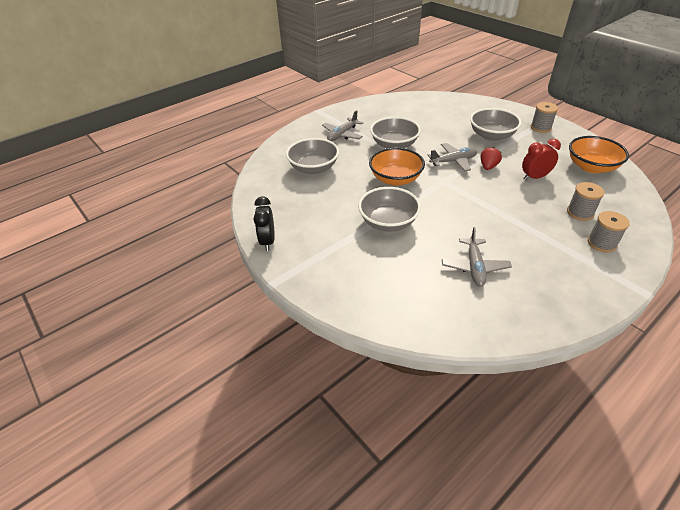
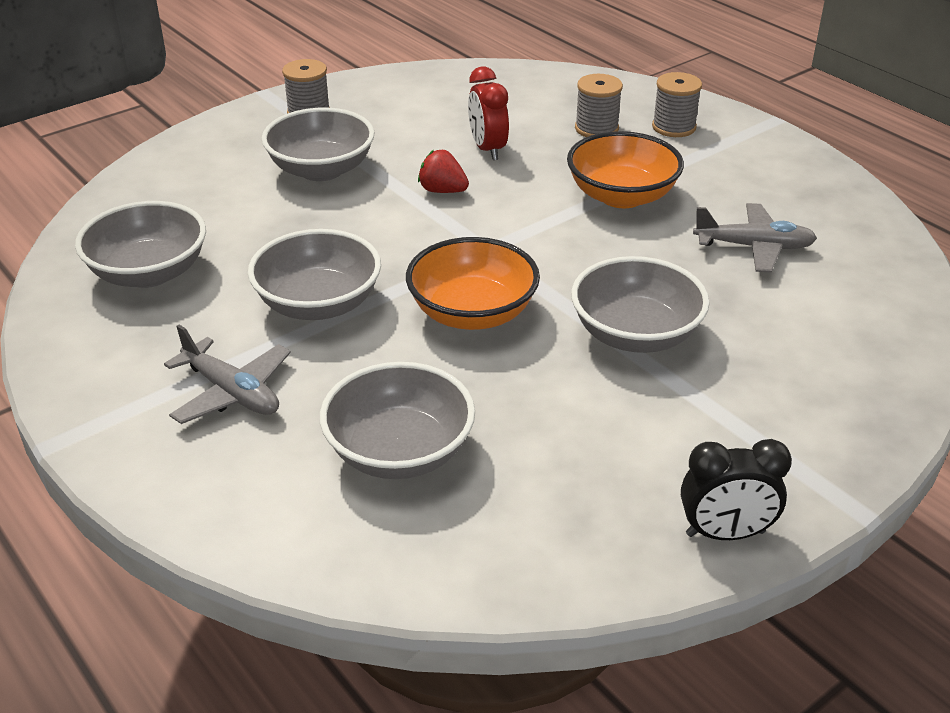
camera: 90 degrees left, 5 degrees down
(405, 111) = (149, 273): none -> grey bowl
(453, 161) = (414, 229): grey plane -> none
(591, 167) = (462, 93): orange bowl -> orange bowl (621, 196)

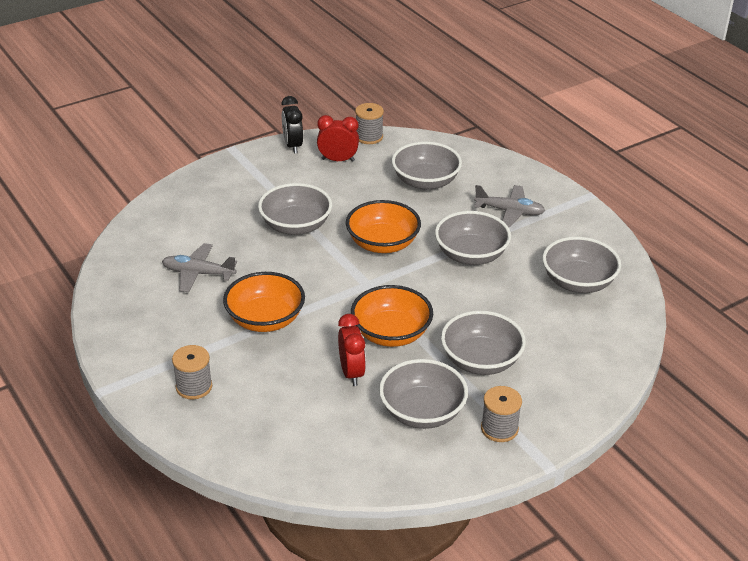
camera: 175 degrees left, 0 degrees up
(232, 392) = (509, 211): grey plane -> grey plane turned 150 degrees clockwise
(397, 121) = (422, 412): none -> grey bowl
(442, 191) = (391, 333): red strawberry -> orange bowl
(596, 128) = (258, 390): grey spool -> grey spool (369, 137)
(604, 497) = (338, 160): none -> red clock
(725, 533) = (292, 146): black clock -> black clock turned 105 degrees counterclockwise

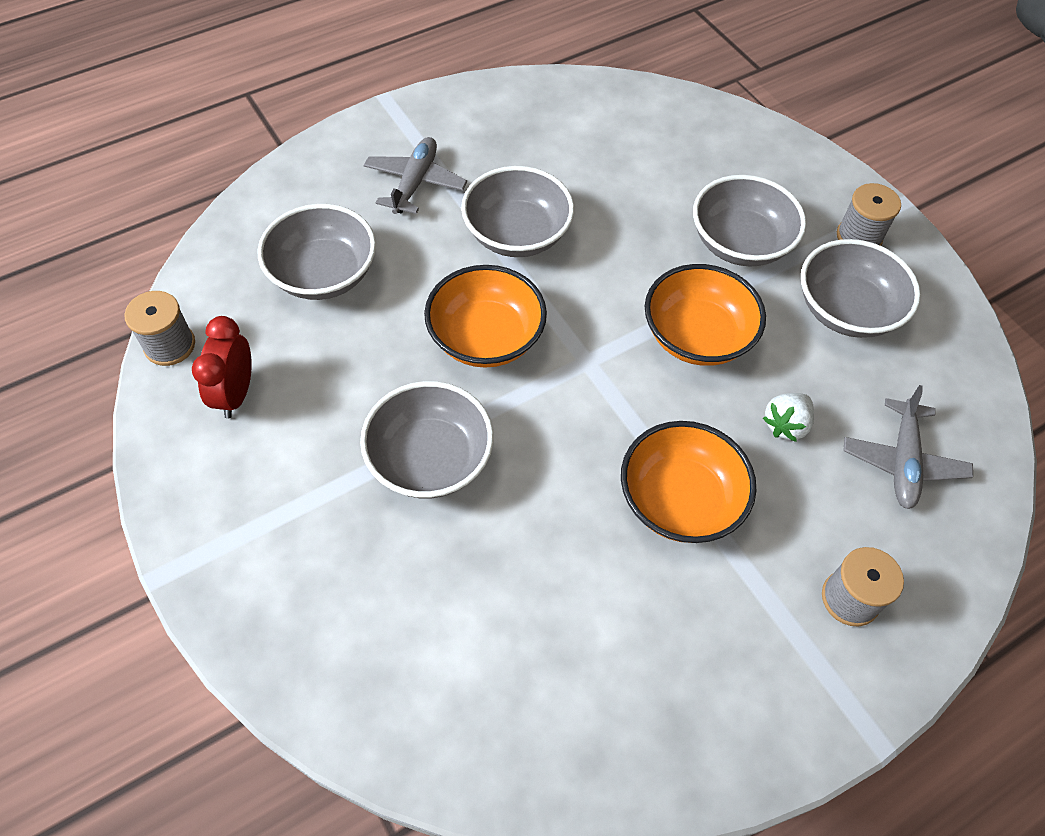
camera: 90 degrees left, 20 degrees up
(198, 273) = (563, 613): grey plane -> grey plane (902, 461)
(292, 146) = (171, 467): black clock -> none
(319, 370) = (785, 425): none -> white strawberry
(351, 373) = (785, 386): red clock -> none
(578, 282) = (576, 133): grey bowl -> none

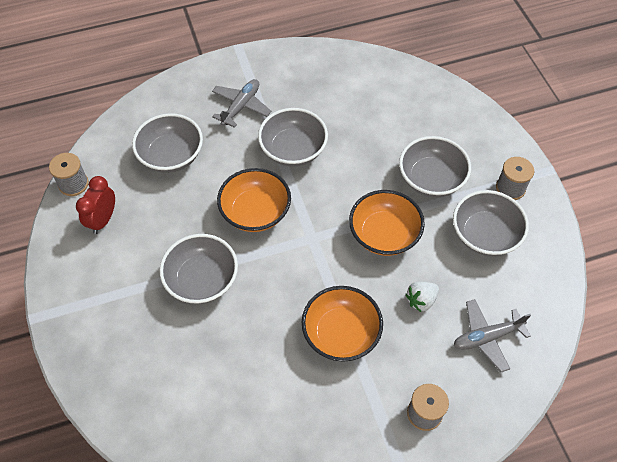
camera: 15 degrees right, 0 degrees up
(902, 461) = (487, 337): grey plane -> grey plane turned 45 degrees clockwise

